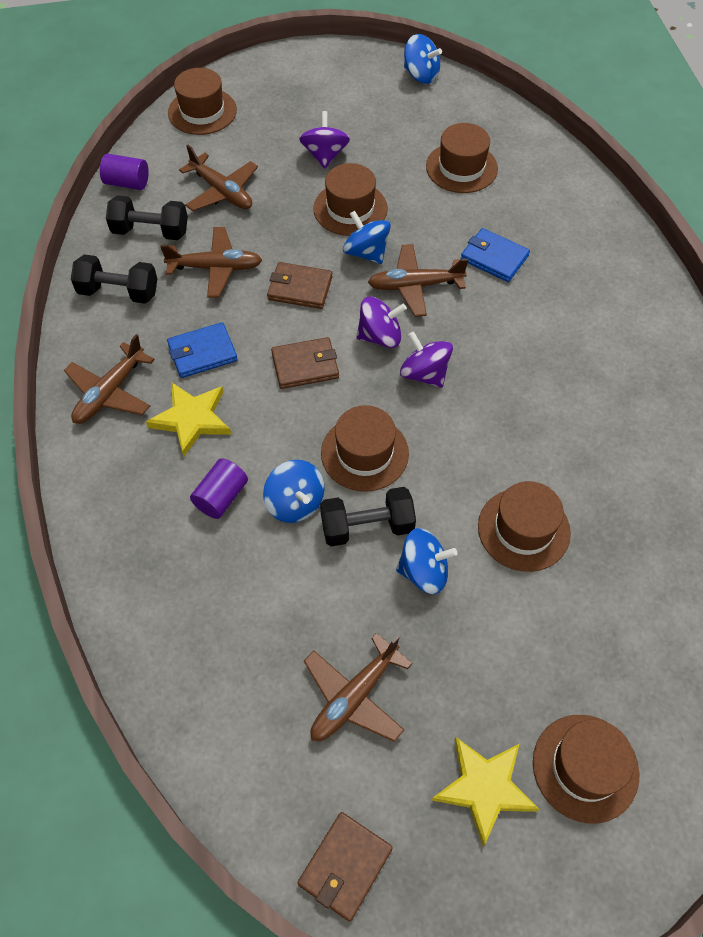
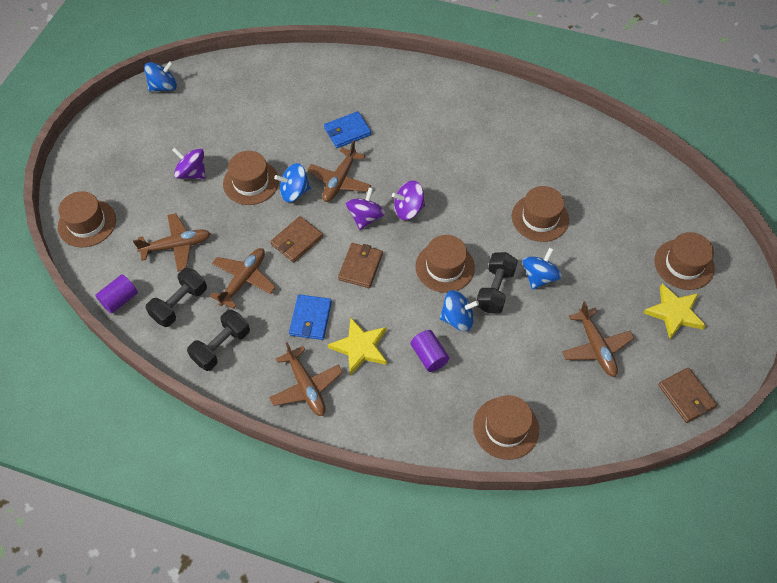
camera: 60 degrees left, 0 degrees up
(461, 167) = (263, 109): brown hat -> brown hat (506, 428)

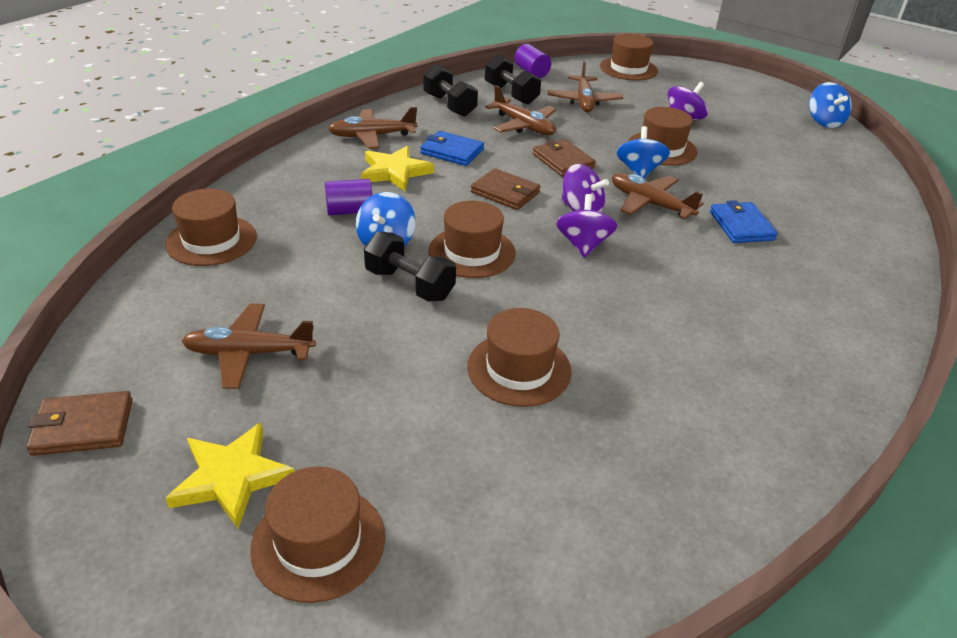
camera: 105 degrees right, 20 degrees down
(539, 277) = (406, 333): blue spinning top -> none

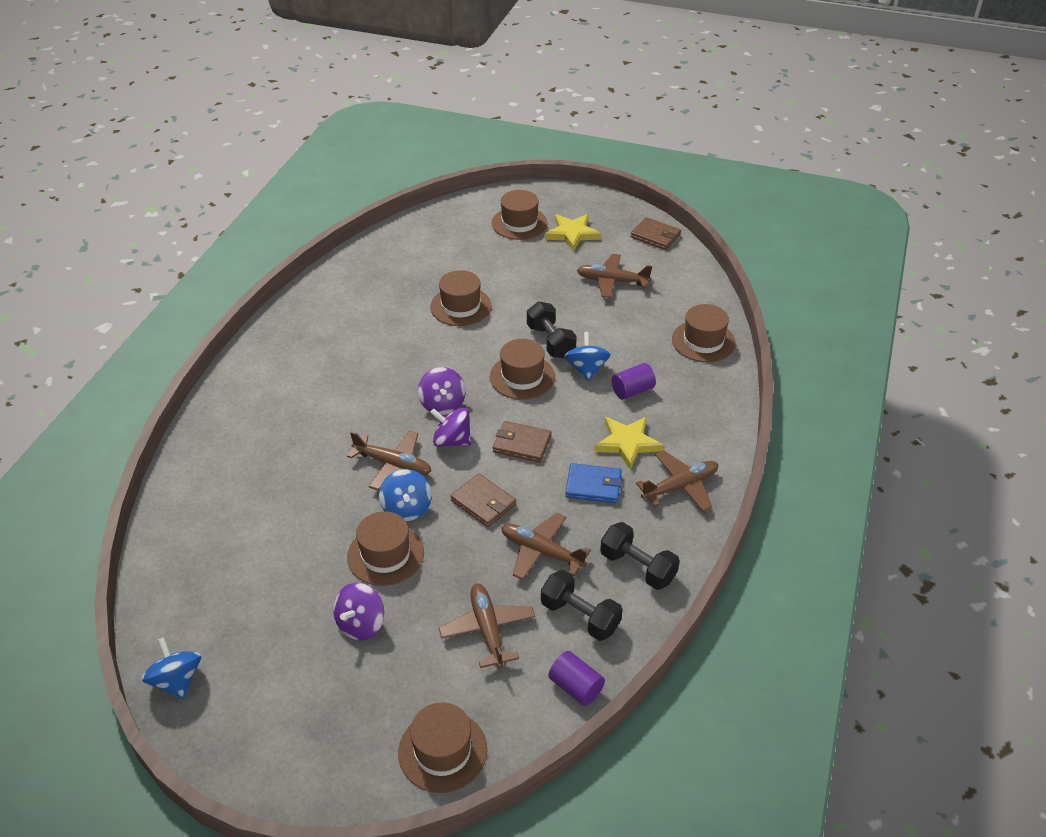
camera: 165 degrees right, 5 degrees up
(83, 427) = (655, 236): brown wallet -> brown wallet turned 60 degrees clockwise
(249, 353) = (612, 281): brown plane -> brown plane turned 150 degrees counterclockwise
(410, 284) = (550, 341): black dumbbell -> black dumbbell turned 45 degrees clockwise
(741, 226) = (312, 459): blue wallet -> none

